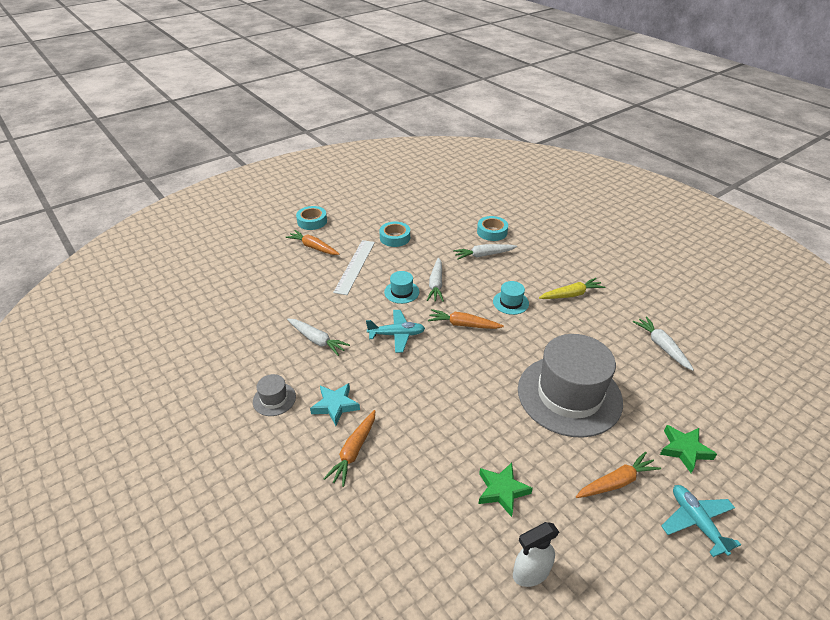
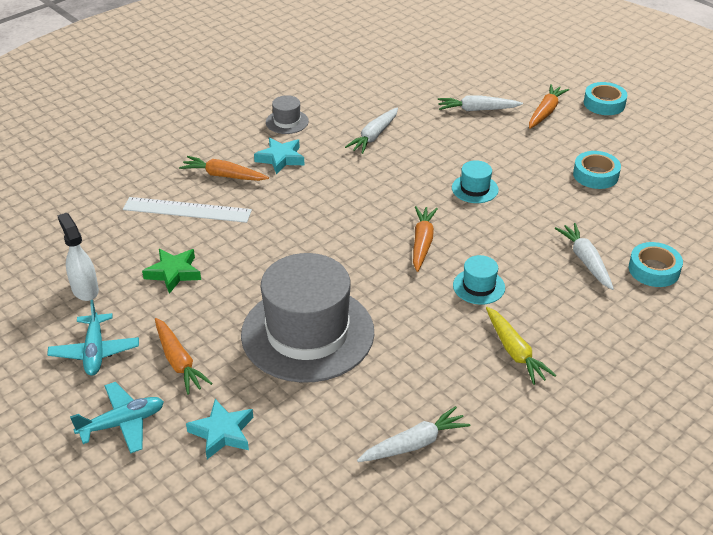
camera: 85 degrees right, 0 degrees up
(355, 266) = (516, 148): white ruler -> white ruler (187, 210)
(396, 335) = (393, 190): turquoise plane -> turquoise plane (95, 351)
(436, 284) = (499, 217): white carrot -> white carrot (477, 110)
(684, 450) = (222, 433): green star -> turquoise star

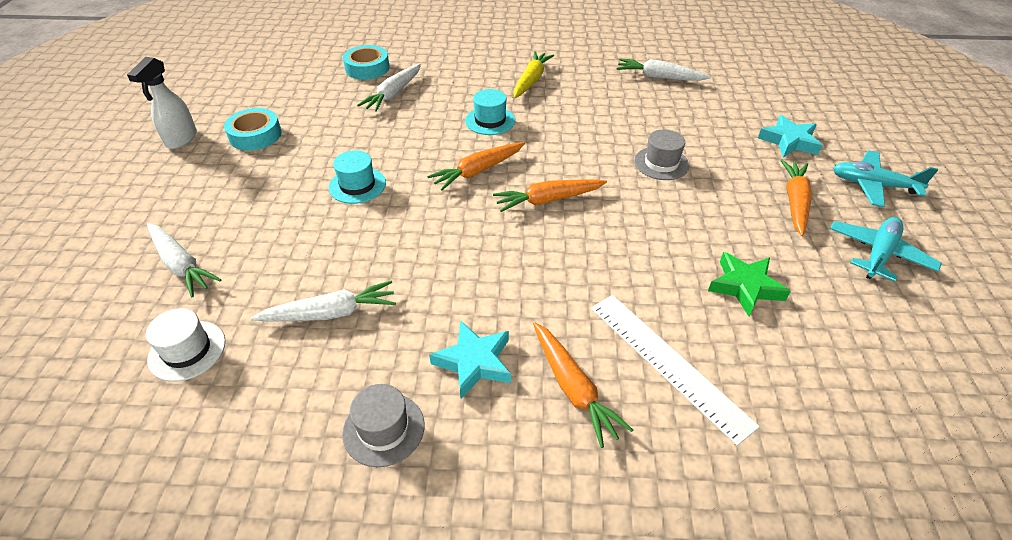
camera: 135 degrees left, 5 degrees up
(85, 289) = (867, 330): white spray bottle -> white spray bottle (181, 139)
(307, 333) = (661, 163): grey hat -> grey hat, size x0.41
(407, 94) = (187, 350): none -> white hat
(545, 112) = (144, 213): orange carrot -> orange carrot (548, 200)
(604, 103) = (90, 184): turquoise tape -> none

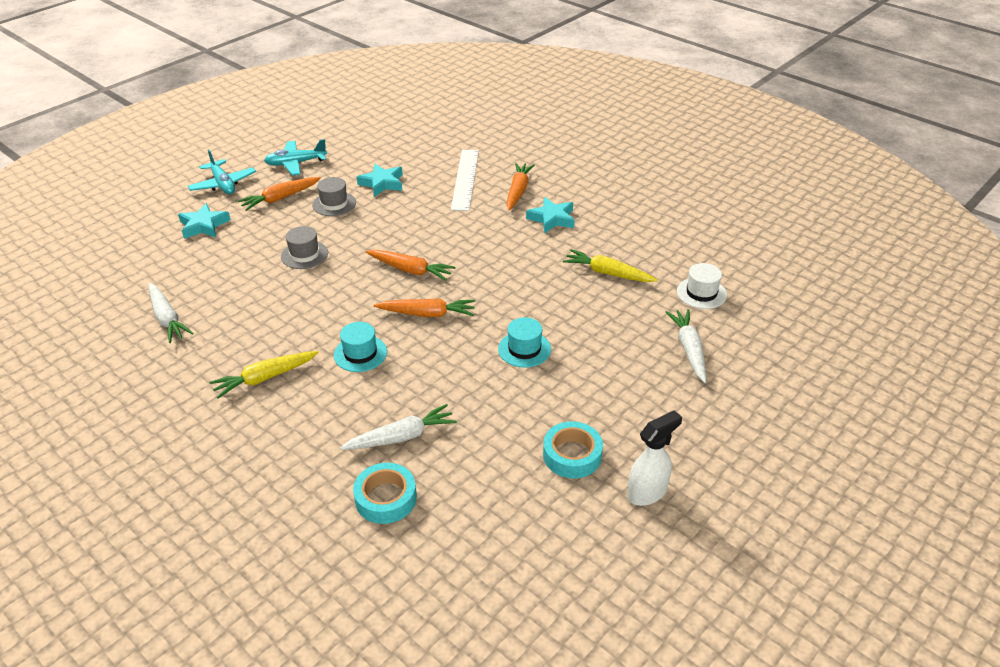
camera: 140 degrees left, 5 degrees down
(330, 313) = (608, 273): white carrot -> yellow carrot
(383, 429) = (617, 217): grey hat -> grey hat (334, 204)
(745, 287) = (382, 183): green star -> turquoise star

